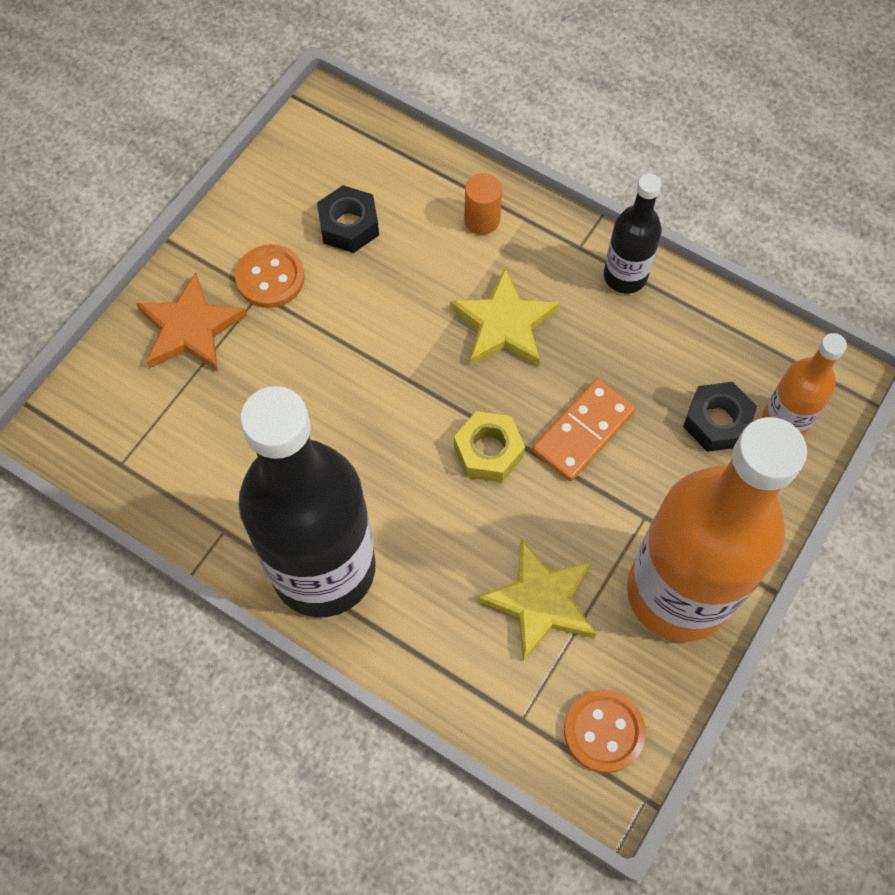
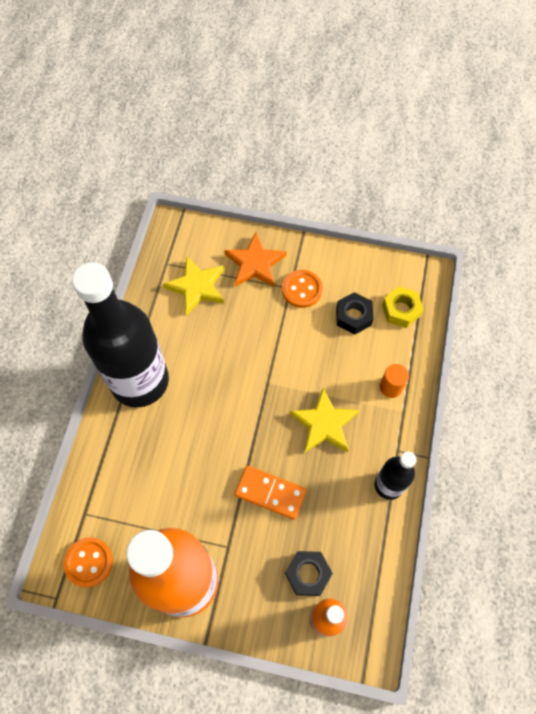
camera: 70 degrees right, 0 degrees up
(488, 451) = (238, 442): yellow nut -> yellow nut (401, 310)
(541, 601) = (155, 502): yellow star -> yellow star (197, 287)

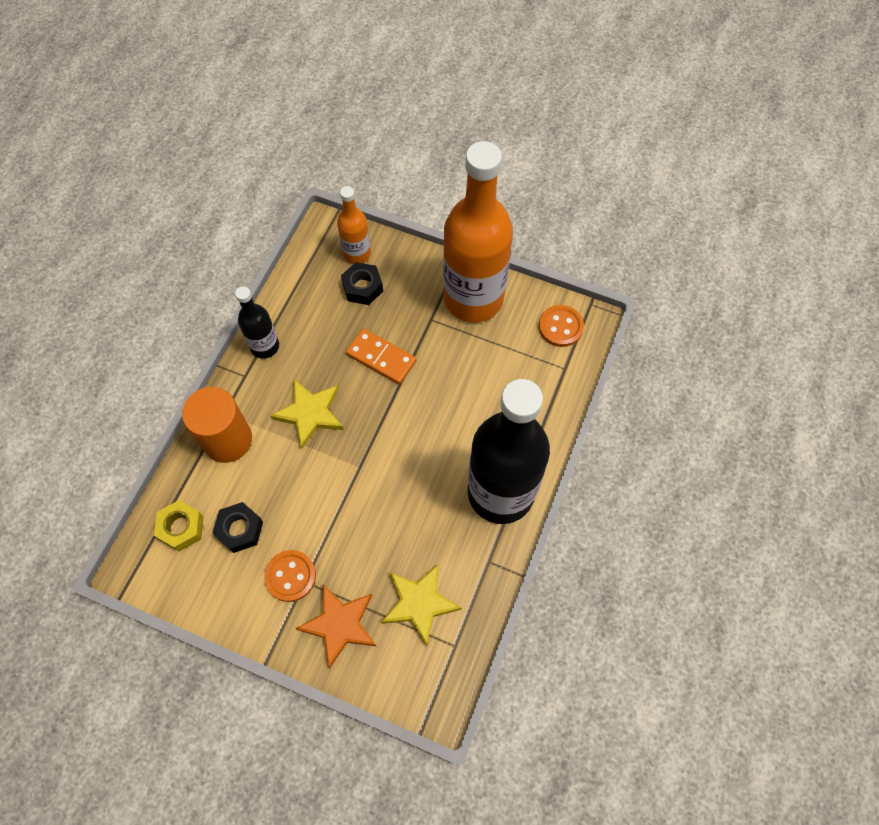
camera: 170 degrees left, 0 degrees up
(390, 387) = (227, 440): orange cylinder -> orange cylinder, size x1.96

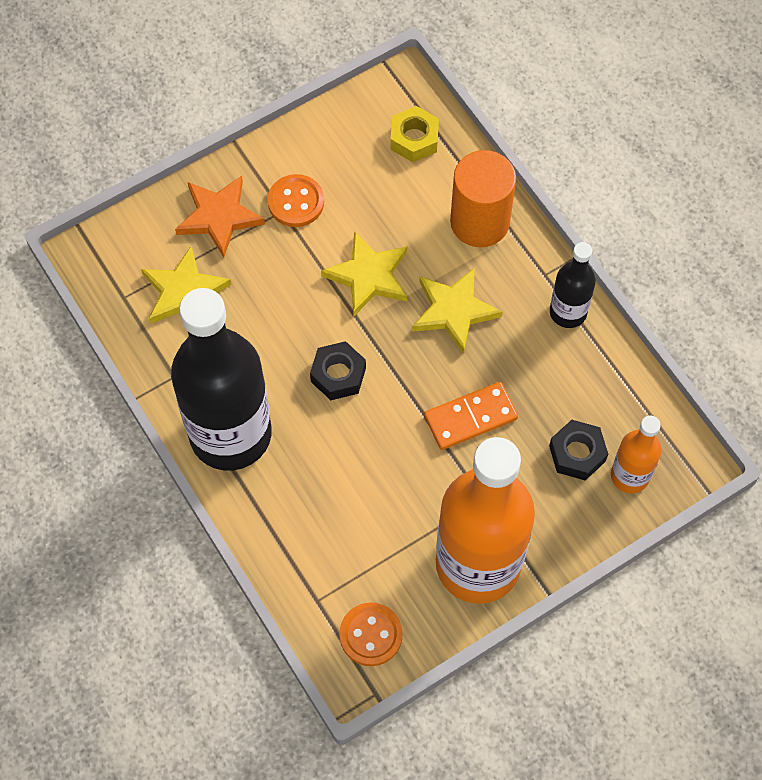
camera: 125 degrees right, 0 degrees up
(240, 529) = (375, 185): black nut -> black nut (338, 375)
(320, 484) = (368, 276): none -> yellow star

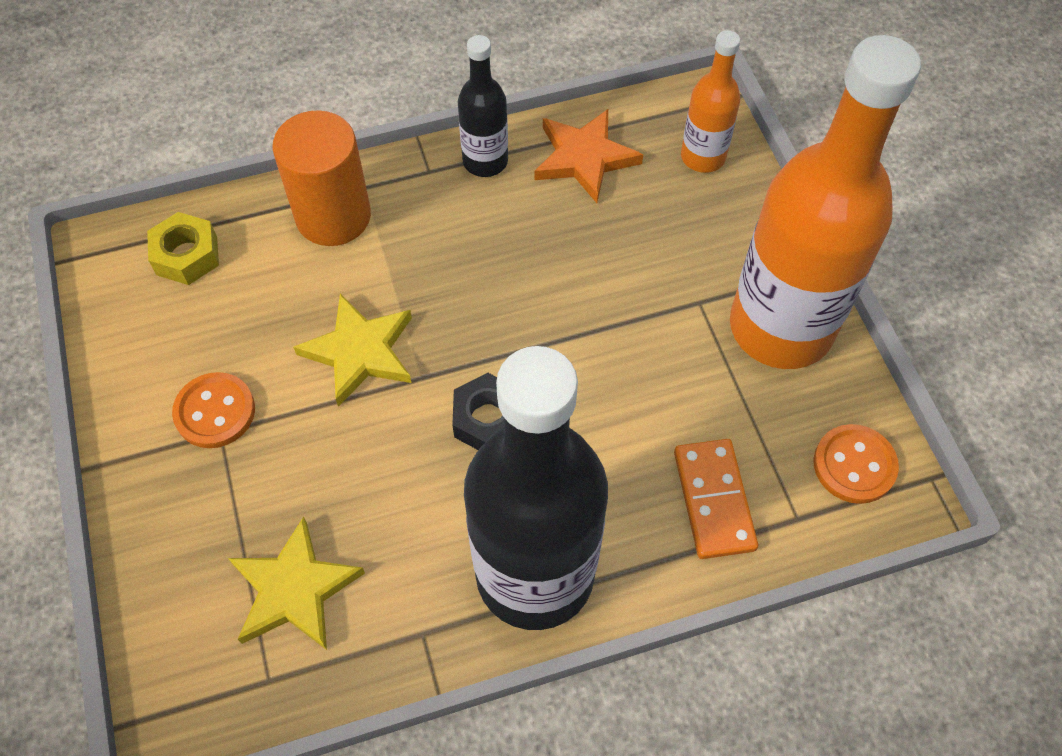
camera: 75 degrees left, 5 degrees down
(219, 217) = (194, 515): orange star -> orange star (584, 158)
(454, 311) = (443, 271): yellow star -> none
(470, 417) = (590, 289): orange domino -> orange domino (713, 500)
(577, 453) = (664, 197): black nut -> none

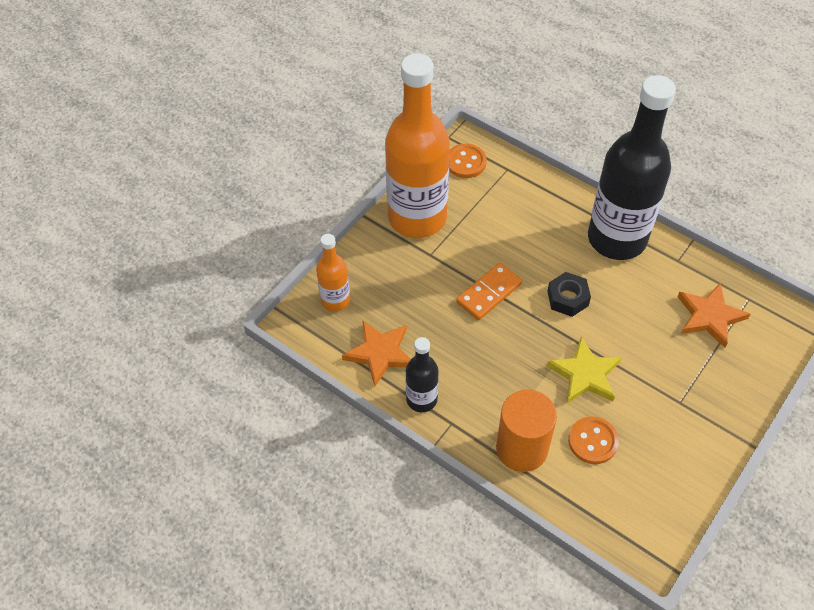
camera: 125 degrees left, 5 degrees down
(187, 255) = (611, 503): yellow nut -> none
(215, 412) = (673, 413): orange button -> orange button (593, 441)
(294, 589) = (709, 316): yellow star -> orange star
(713, 500) = (526, 199): orange domino -> orange domino (489, 293)

